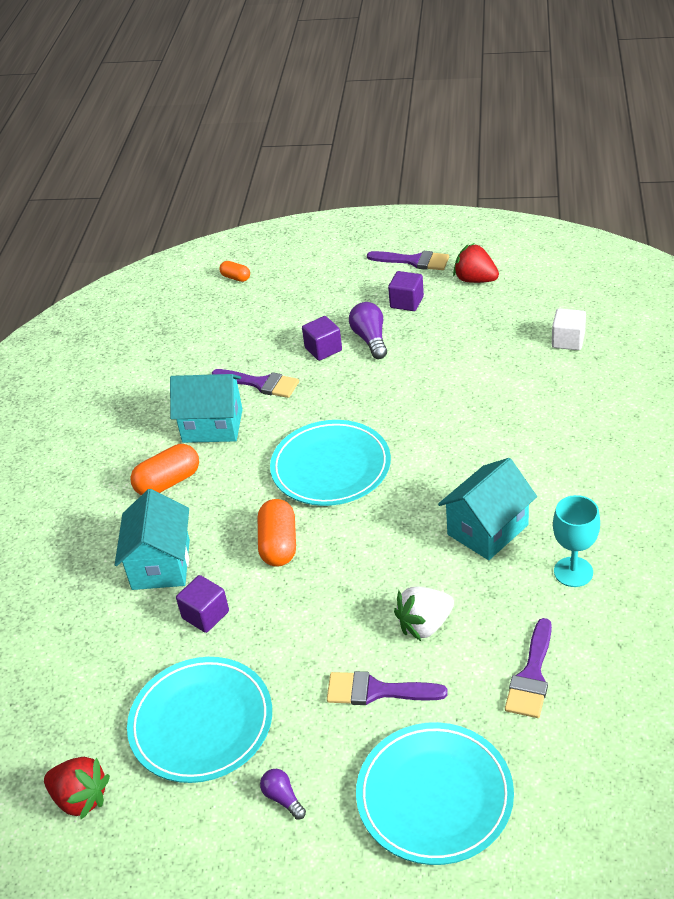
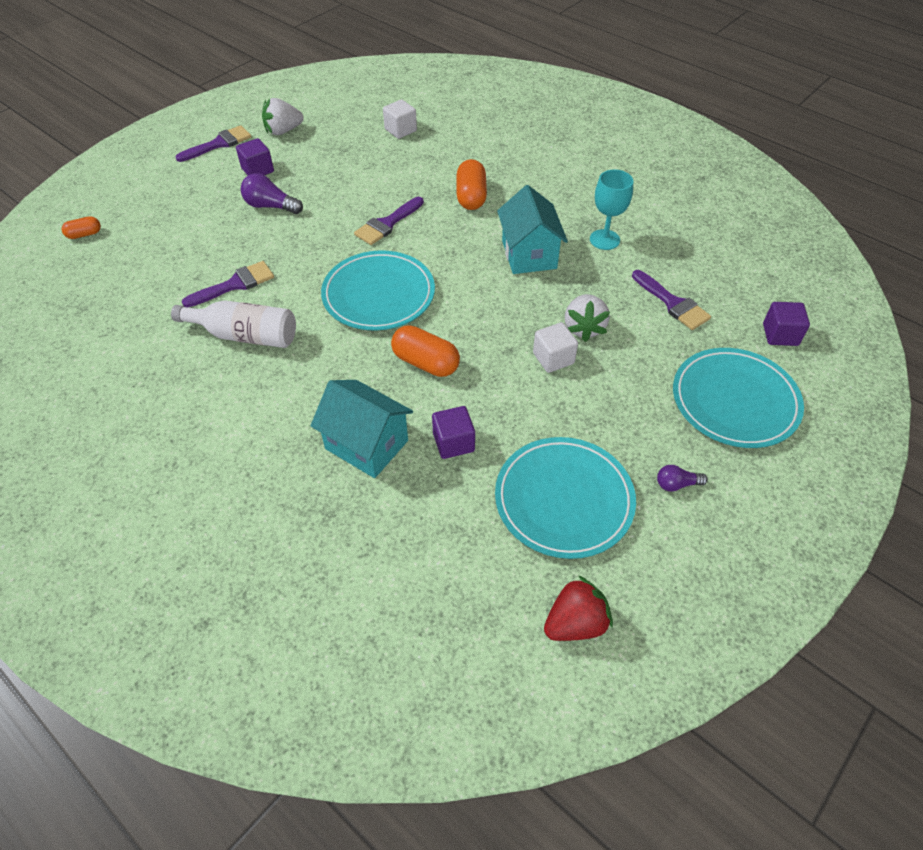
camera: 60 degrees left, 10 degrees up
(168, 482) = (276, 394): orange capsule -> orange capsule (471, 197)
(212, 426) = (245, 335): turquoise house -> white bottle
(323, 349) = (246, 233): purple cube -> purple cube (780, 335)
(363, 625) = (553, 358): none -> white cube
(376, 691) = (620, 383): purple brush -> purple brush (387, 224)
(475, 280) = (283, 131): red strawberry -> white strawberry

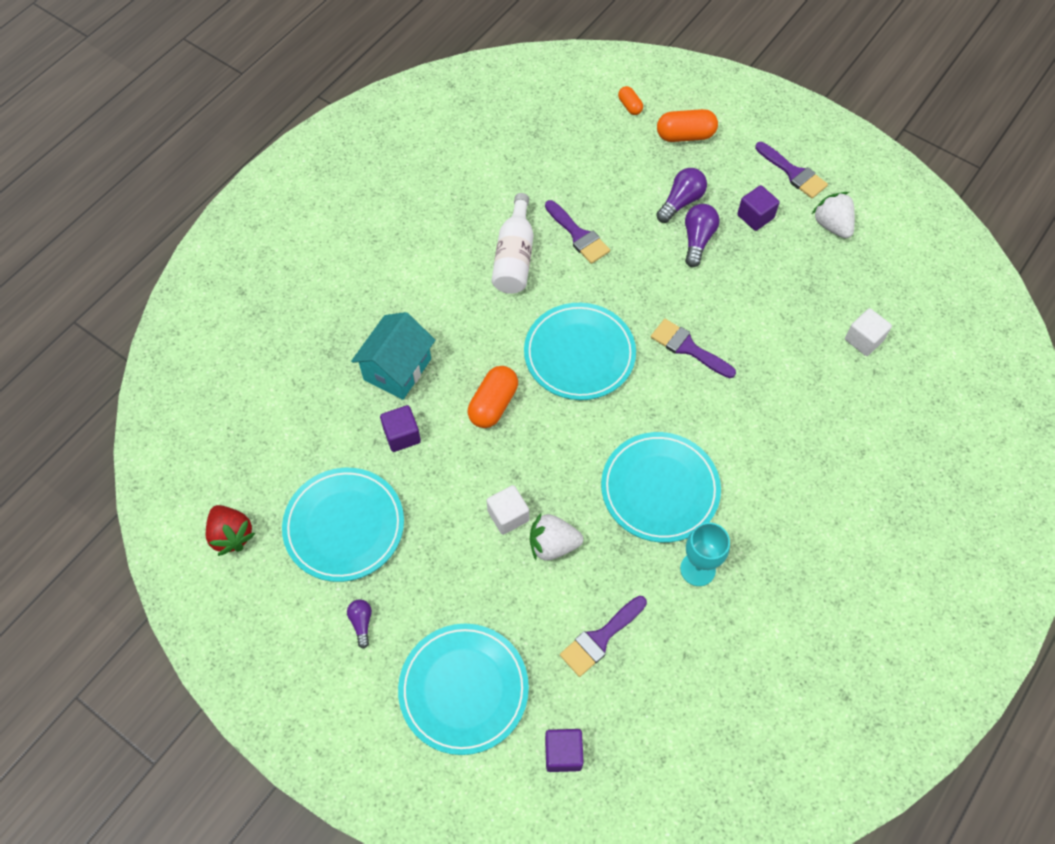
camera: 85 degrees right, 10 degrees up
(222, 212) = (681, 202): none -> purple light bulb
(471, 197) = (750, 425): orange capsule -> orange capsule (685, 135)
(529, 254) = (660, 489): turquoise house -> turquoise plate

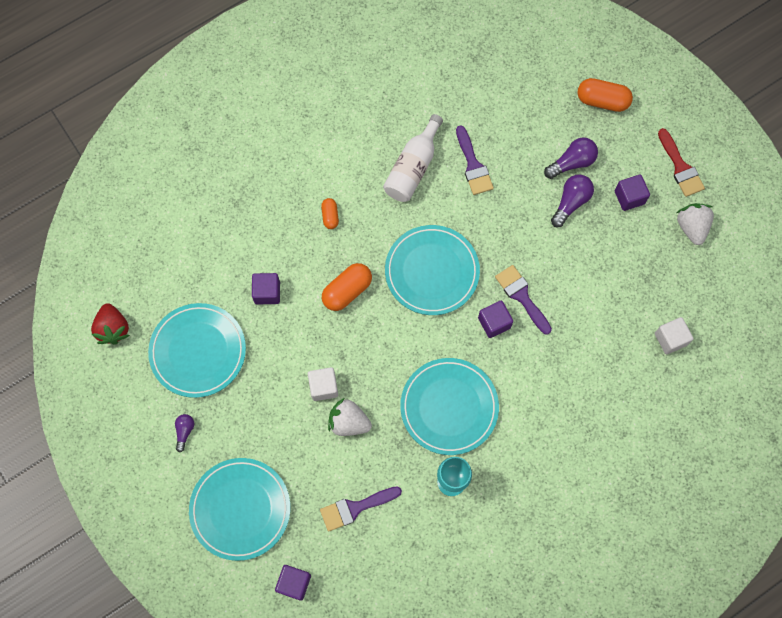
camera: 20 degrees right, 10 degrees up
(397, 369) = (283, 235): turquoise house -> none
(630, 106) = (566, 57): orange capsule -> orange capsule (330, 216)
(670, 384) = (494, 323): none -> purple cube
(793, 173) = (680, 167): purple brush -> red brush

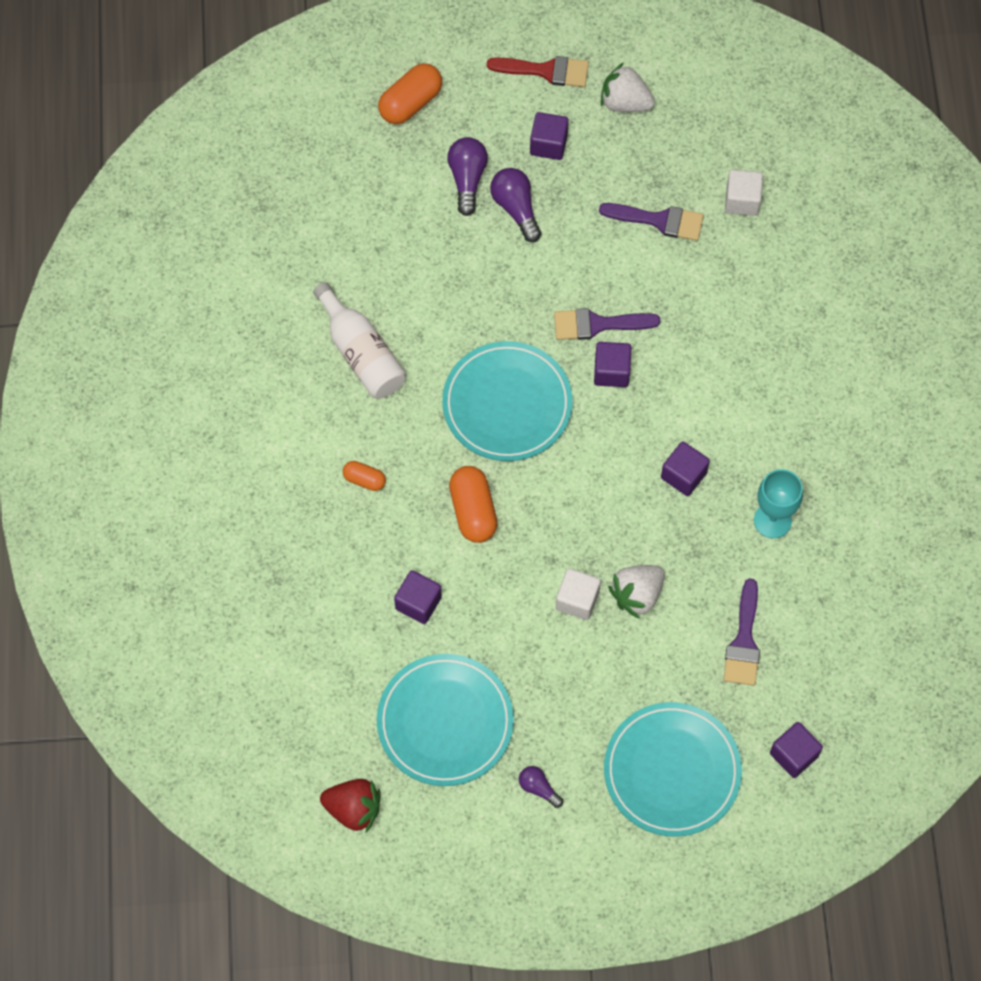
camera: 60 degrees left, 5 degrees down
(449, 407) = (683, 475): turquoise plate -> purple cube
(473, 165) = (401, 286): purple brush -> purple brush (659, 220)

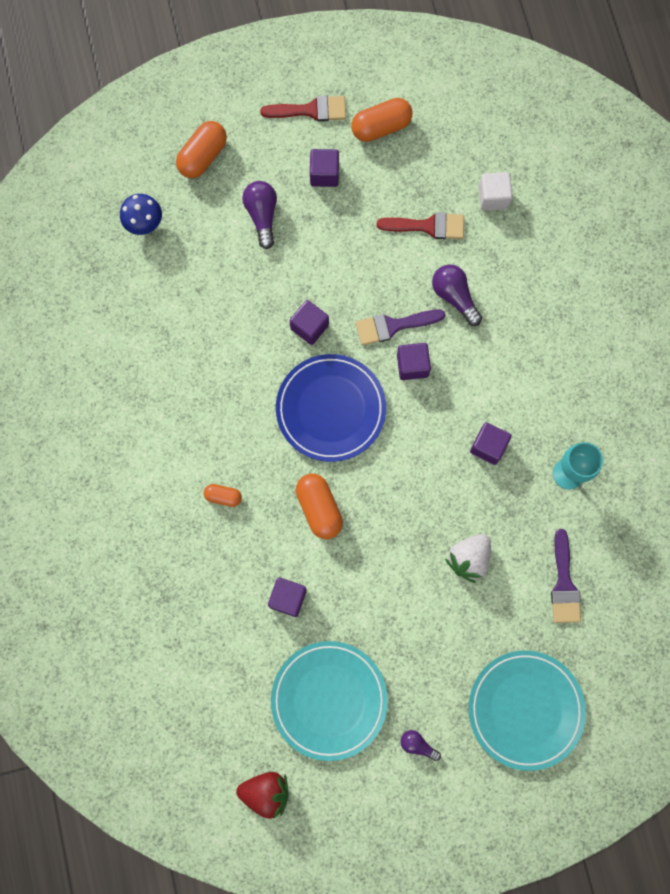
camera: 10 degrees left, 10 degrees up
(329, 166) = (144, 223): none -> blue mushroom
(361, 353) = (201, 385): white bottle -> none
(507, 404) = (330, 409): turquoise plate -> blue plate
(516, 208) = (307, 235): purple light bulb -> purple light bulb (454, 297)
(577, 600) = (420, 572): white cube -> none
(625, 102) = (381, 127): white strawberry -> orange capsule
(659, 220) = (428, 226): purple brush -> red brush
(794, 755) = (623, 676): purple cube -> purple cube (309, 327)

